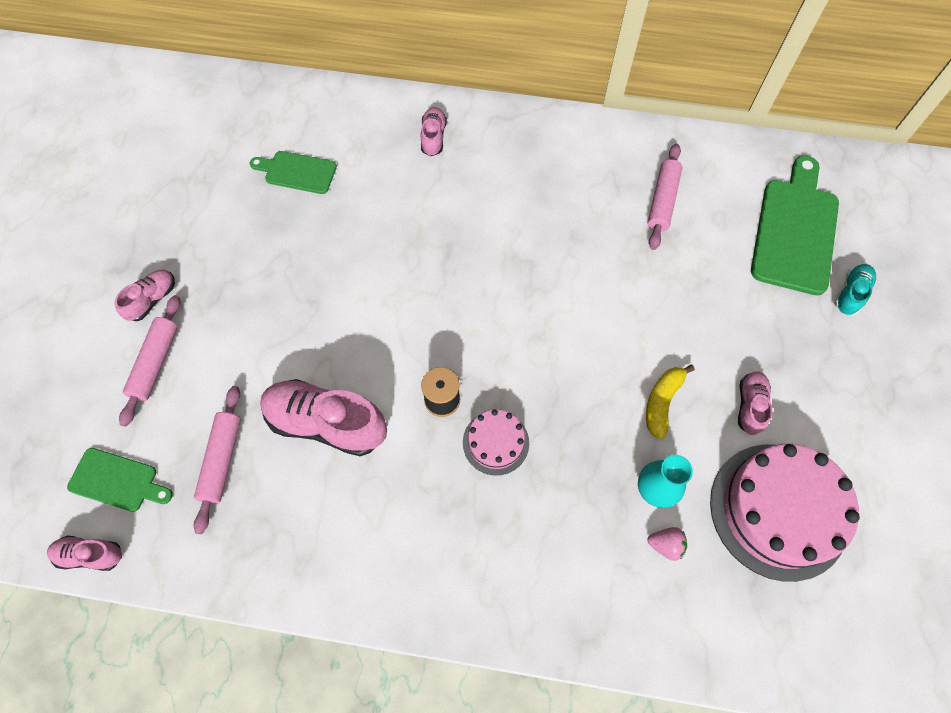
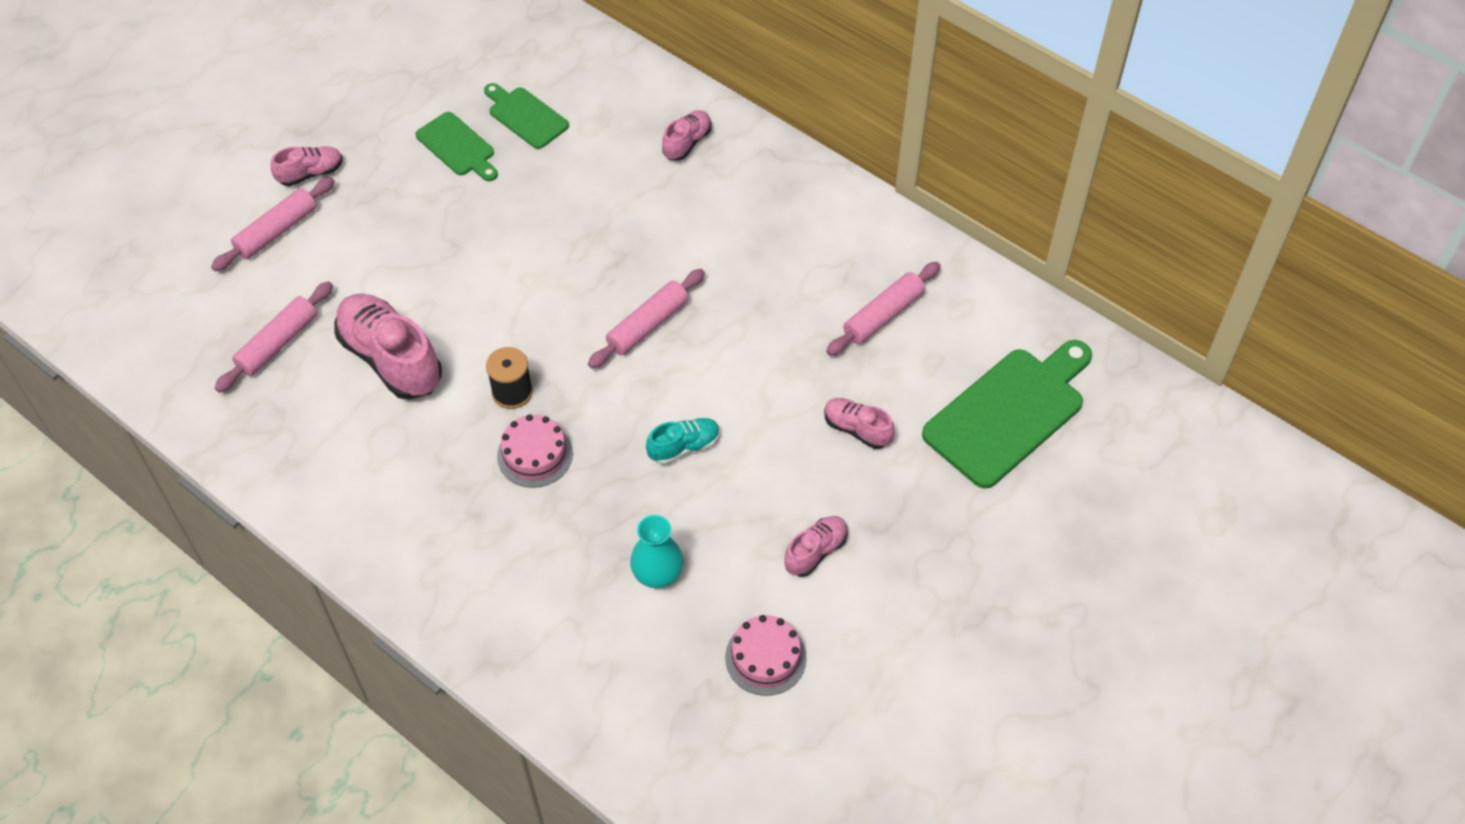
camera: 30 degrees right, 10 degrees down
(90, 555) = (119, 364): pink shoe -> pink shoe (857, 429)
(117, 481) = (179, 315): green cutting board -> green cutting board (457, 147)
(505, 292) = (647, 325): none -> pink rolling pin
(662, 402) = (727, 502): yellow banana -> none
(665, 545) = (628, 626): pink strawberry -> none
(778, 510) = (765, 657): pink cake -> pink cake, size x0.51
(850, 294) = (1018, 504): turquoise shoe -> turquoise shoe (684, 447)

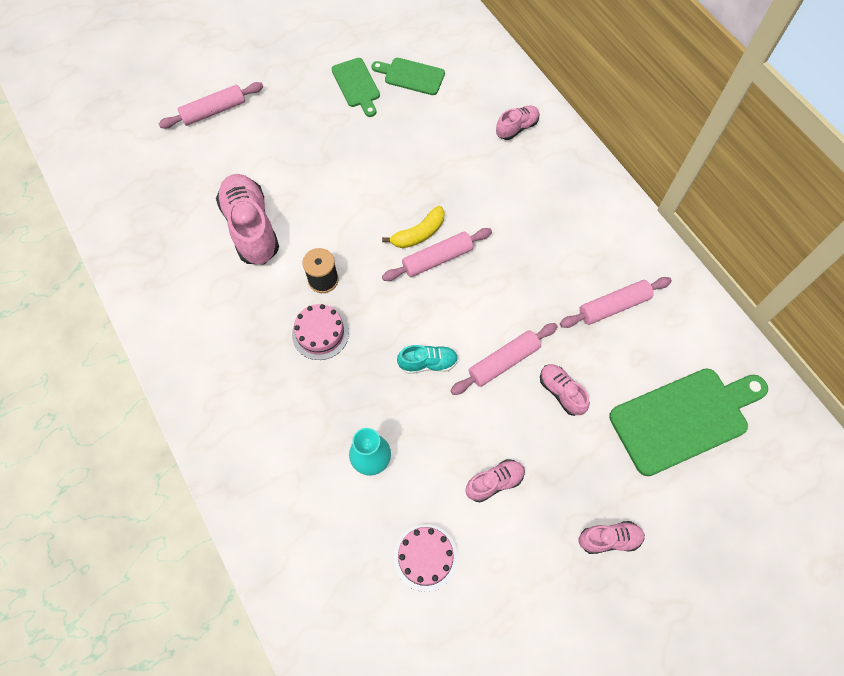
camera: 20 degrees right, 10 degrees up
(278, 343) = (182, 192): pink rolling pin -> pink rolling pin (503, 362)
(311, 173) = (252, 76): pink shoe -> pink shoe (609, 539)
(525, 116) = (411, 76): green cutting board -> green cutting board turned 45 degrees counterclockwise
(612, 303) = (418, 234): none -> yellow banana

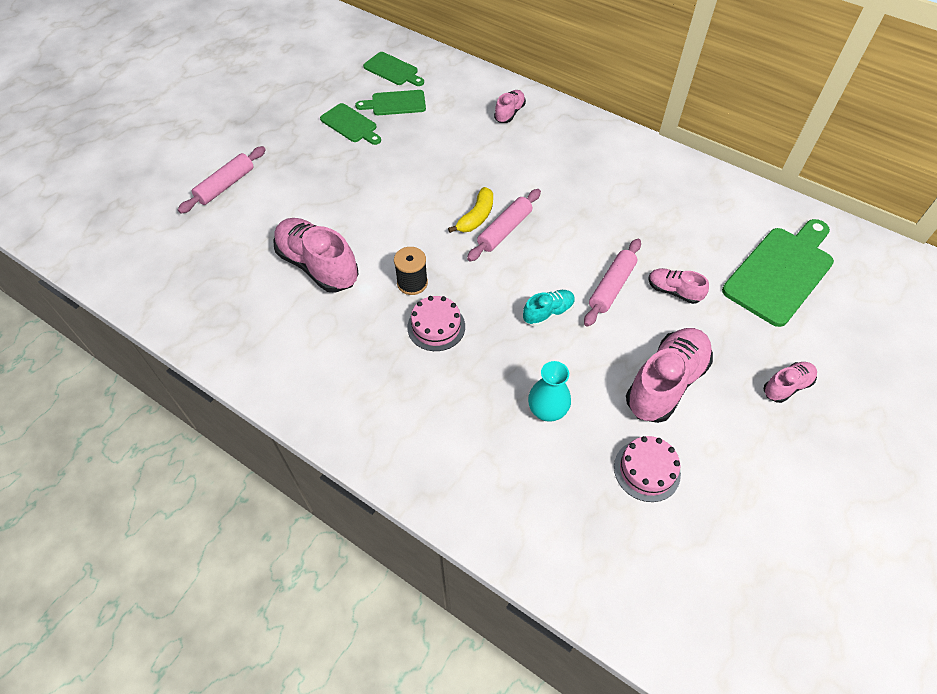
camera: 25 degrees left, 10 degrees down
(429, 35) = (393, 70): none -> green cutting board
(494, 482) = (665, 383): pink shoe -> pink shoe, size x1.92
(613, 306) = (672, 213): pink rolling pin -> none

